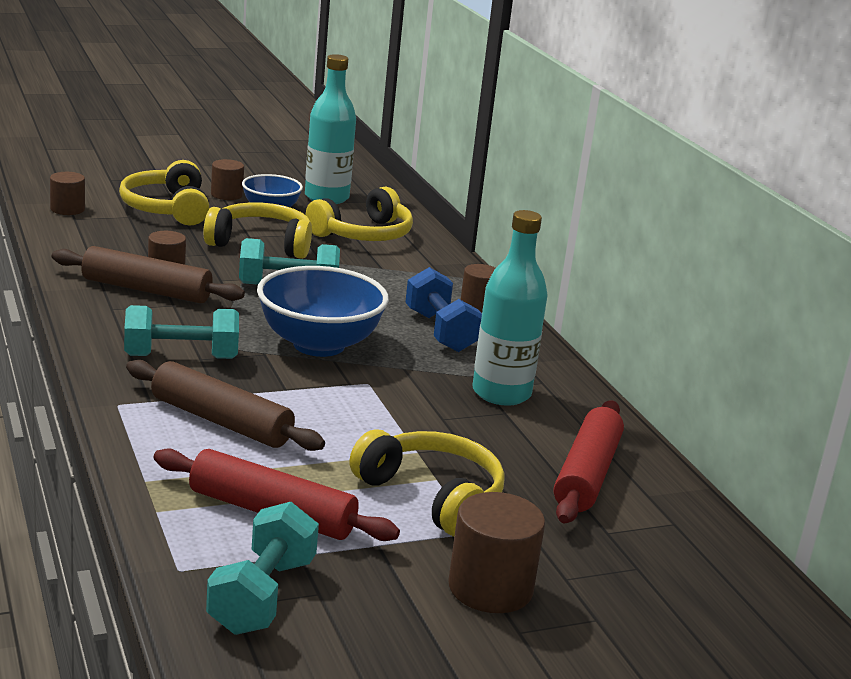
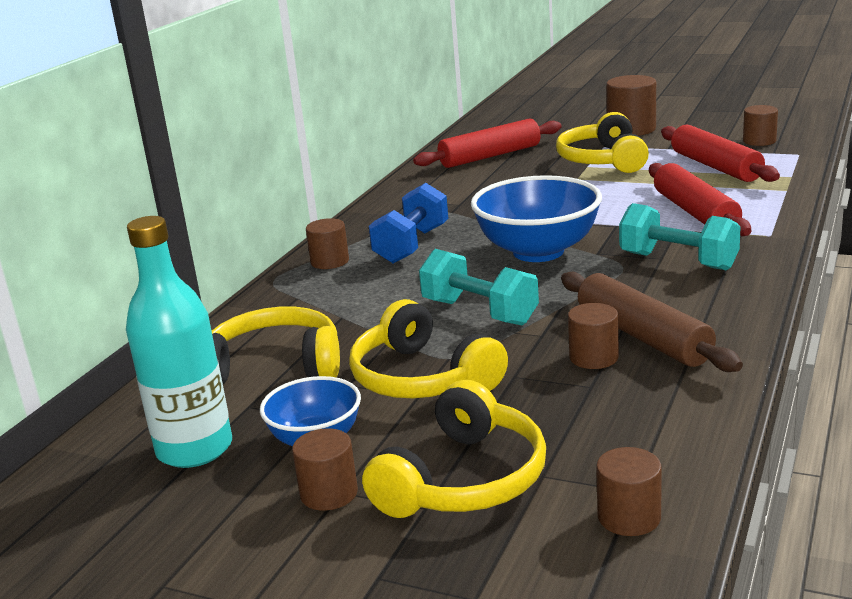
camera: 130 degrees left, 0 degrees up
(221, 421) = (695, 213): brown rolling pin -> red rolling pin
(262, 596) = (759, 141): turquoise dumbbell -> brown cylinder
(501, 393) = (454, 198): turquoise bottle -> none

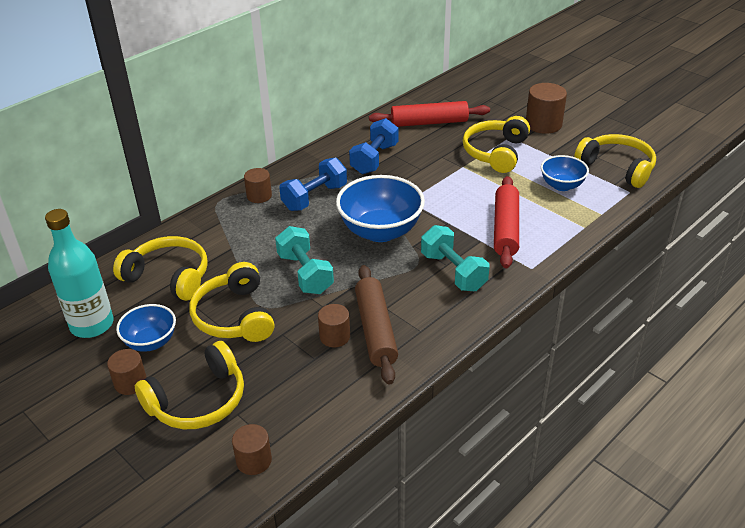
camera: 20 degrees right, 15 degrees up
(455, 197) = (374, 159): none -> blue dumbbell
(715, 166) = (562, 185): red rolling pin -> blue bowl
(759, 141) = (617, 167): brown cylinder -> yellow headphones

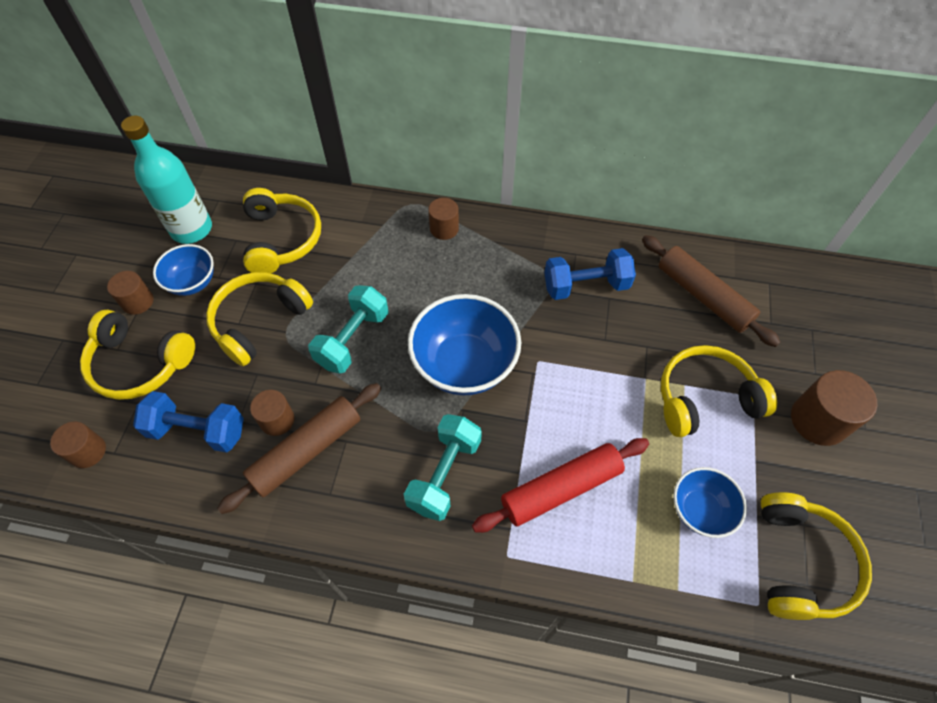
camera: 55 degrees right, 20 degrees up
(314, 197) = (476, 274): blue dumbbell -> blue dumbbell (198, 430)
(429, 122) = (703, 296): red rolling pin -> brown rolling pin

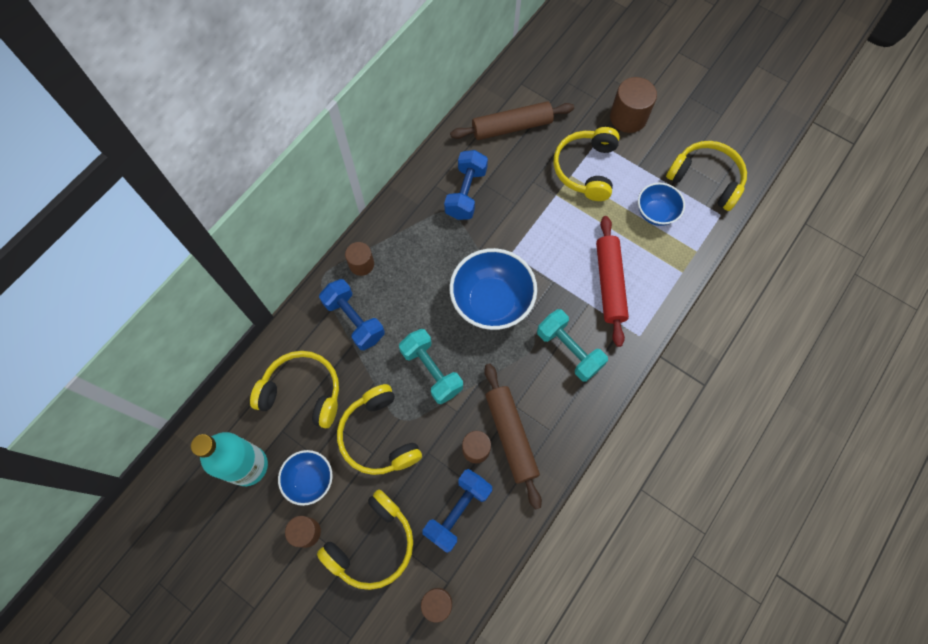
camera: 65 degrees left, 10 degrees up
(378, 248) = (354, 320): none -> blue dumbbell

